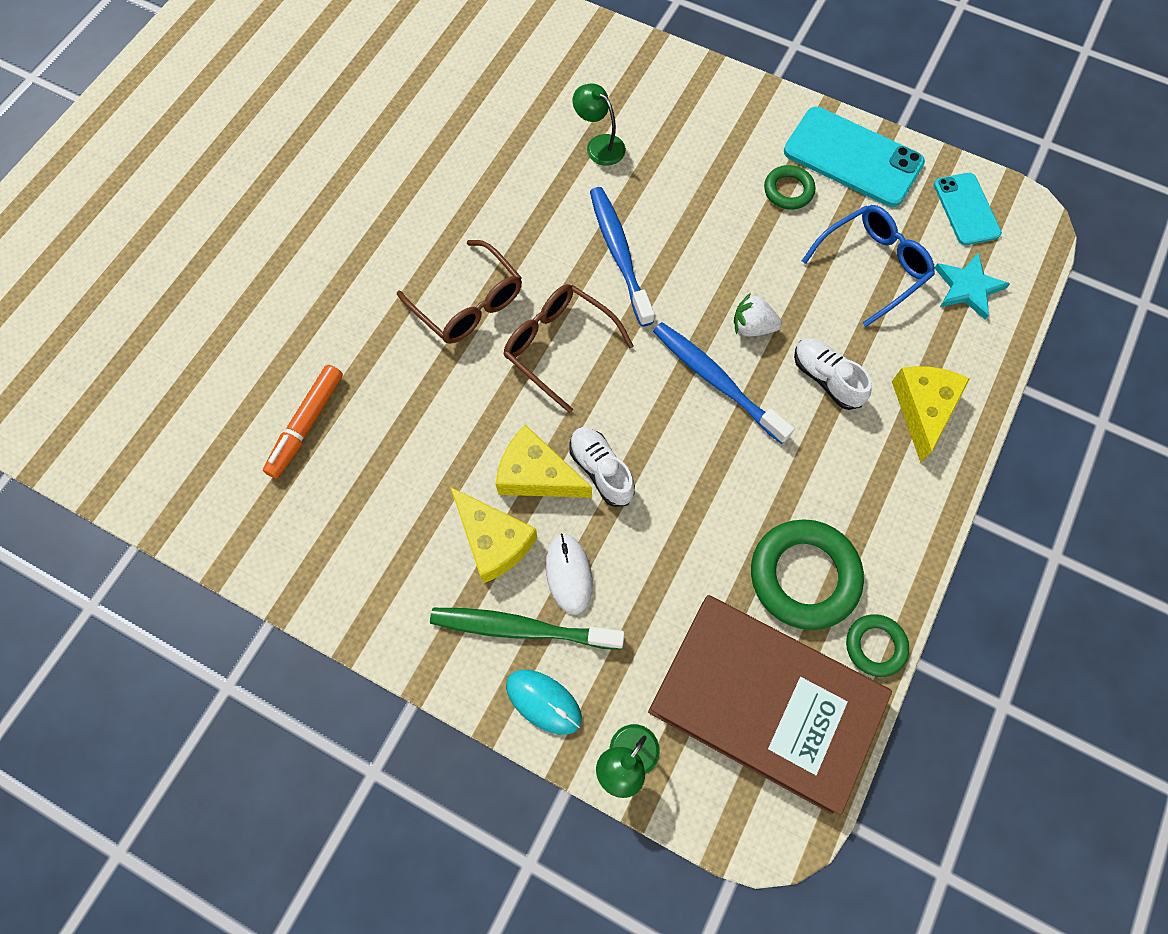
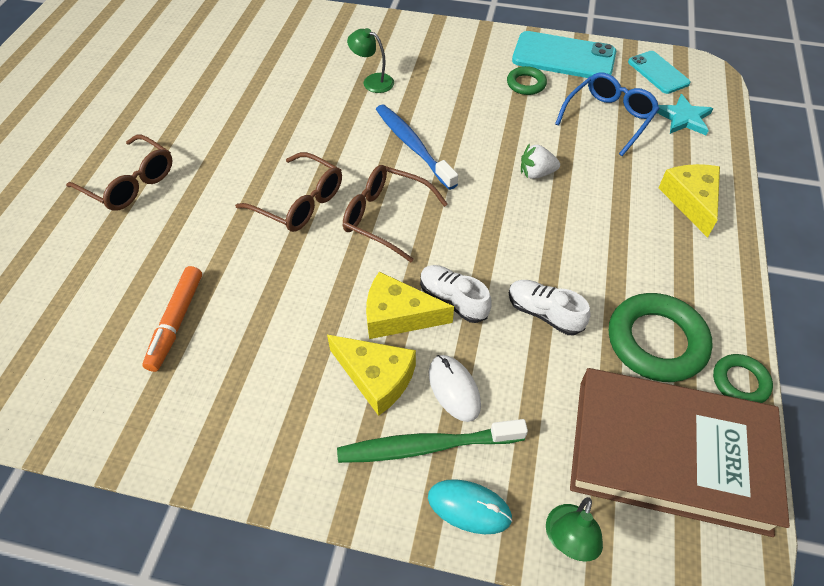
camera: 15 degrees left, 15 degrees down
(289, 234) = (130, 183): none -> brown glasses
(716, 381) = (523, 215): blue toothbrush -> none
(826, 379) = (608, 196): white shoe -> white shoe (544, 313)

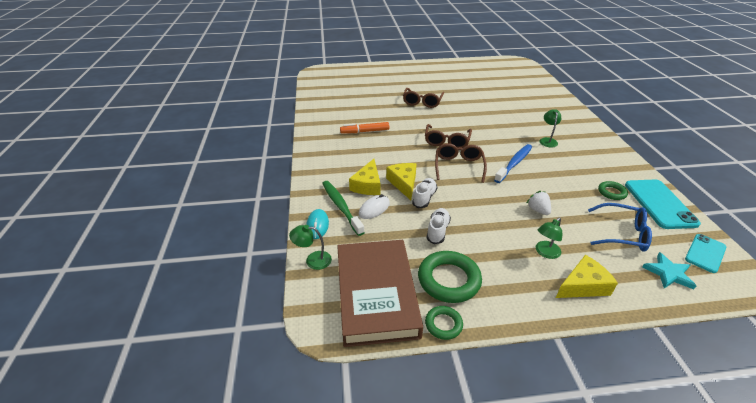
camera: 70 degrees right, 15 degrees down
(625, 208) = (545, 253): none -> green lamp

